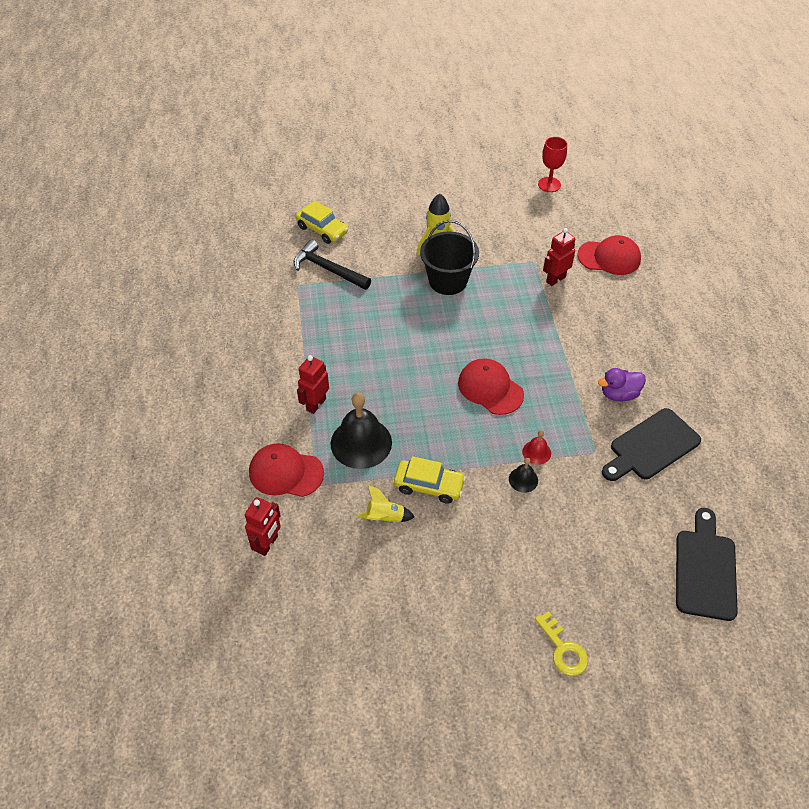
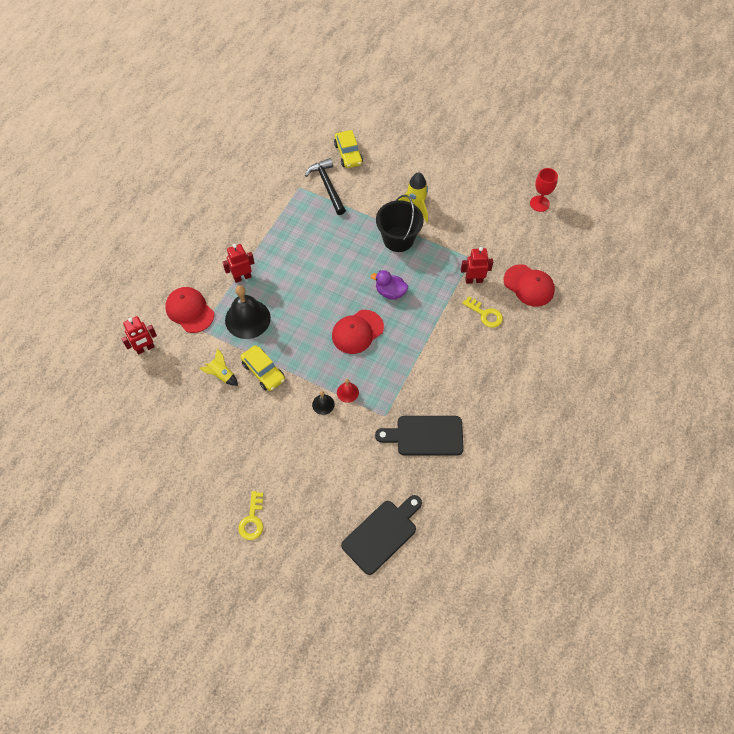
camera: 35 degrees right, 10 degrees up
(490, 388) = (357, 332): red cap -> red cap turned 120 degrees counterclockwise
(596, 303) = (485, 314): none -> yellow key
(619, 394) = (438, 387): purple duck -> purple duck (390, 292)

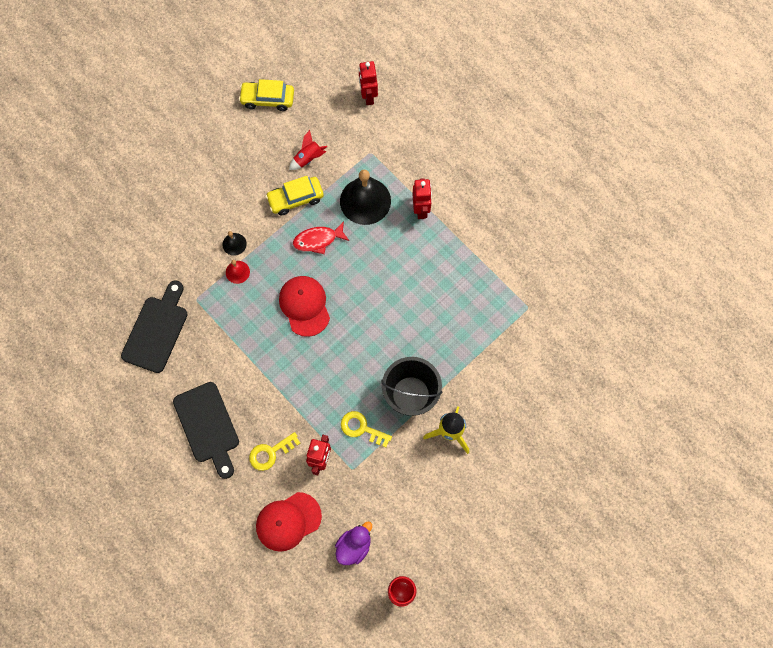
camera: 110 degrees right, 10 degrees up
(189, 311) = (397, 147): red cap -> none
(221, 375) = (308, 158): yellow rocket -> red rocket
(252, 520) = (145, 146): yellow key -> yellow key (361, 428)
(296, 341) = (318, 240): none -> red fish
(327, 186) = (518, 340): black hammer -> none
(348, 154) = (562, 382): yellow car -> yellow car (267, 99)
(382, 534) = (78, 253): black cutting board -> black cutting board (208, 426)
(390, 292) = (341, 359): purple duck -> purple duck (354, 546)

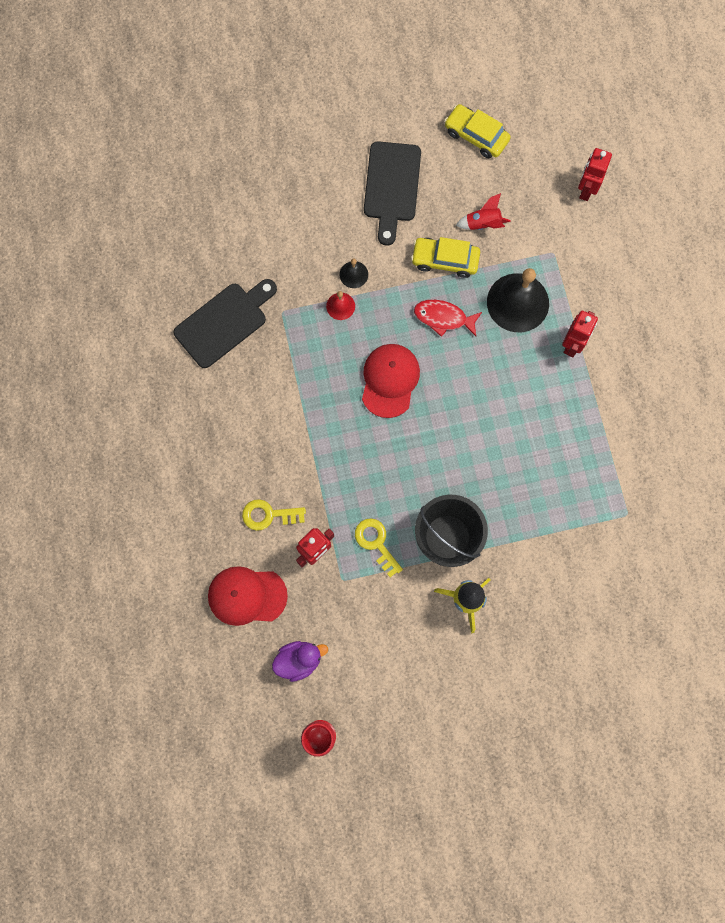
camera: 30 degrees right, 5 degrees up
(208, 426) = (221, 451): black cutting board -> black cutting board (392, 186)

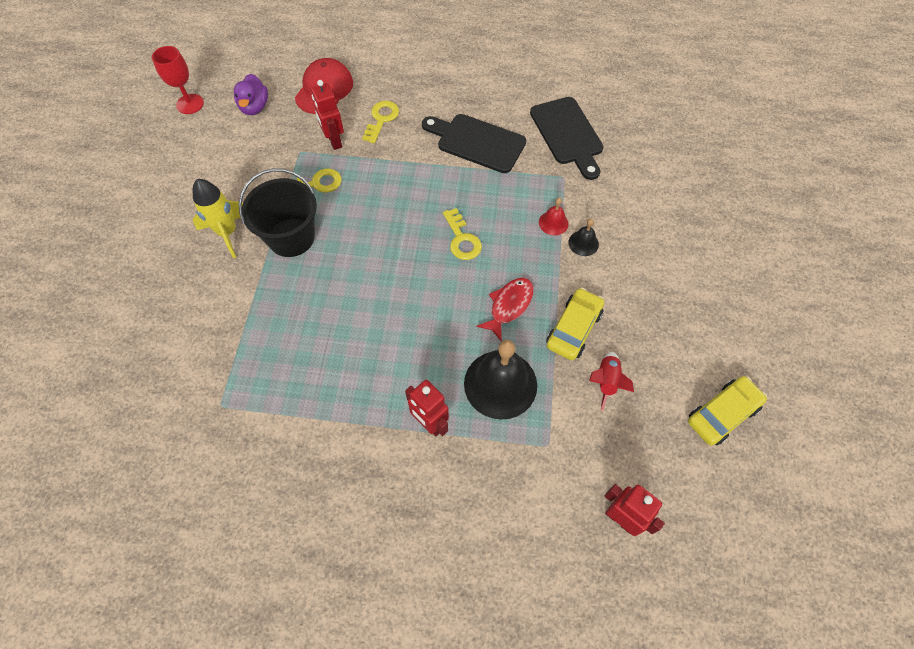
camera: 110 degrees right, 15 degrees down
(389, 380) = (462, 239): red cap -> yellow key
(392, 186) = (674, 306): black cutting board -> black cutting board (477, 142)

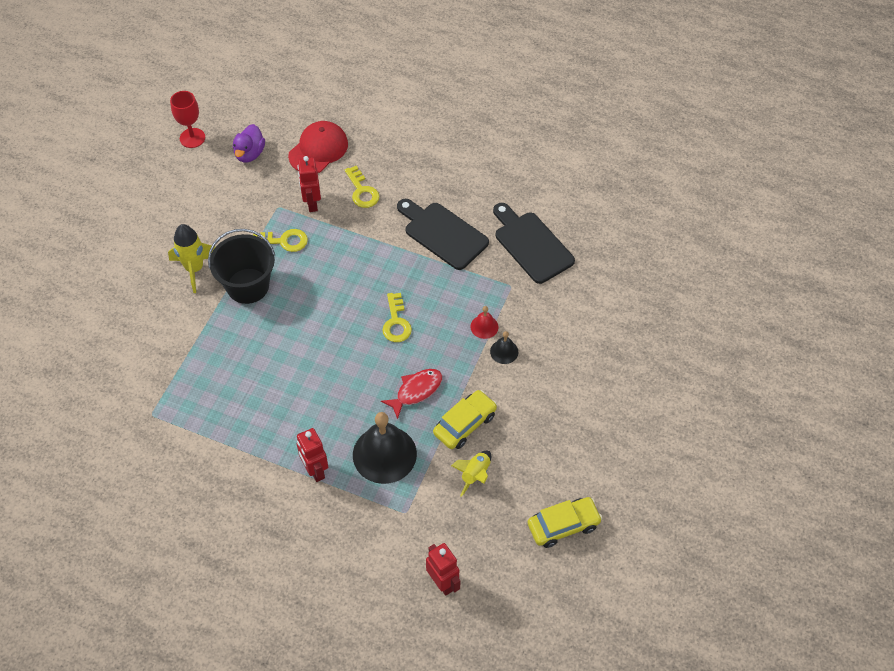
camera: 15 degrees right, 5 degrees down
(381, 119) = (362, 191): yellow key -> yellow key turned 120 degrees clockwise
(567, 134) = (531, 245): black cutting board -> black cutting board turned 150 degrees clockwise
(606, 381) = (475, 475): red rocket -> yellow rocket

